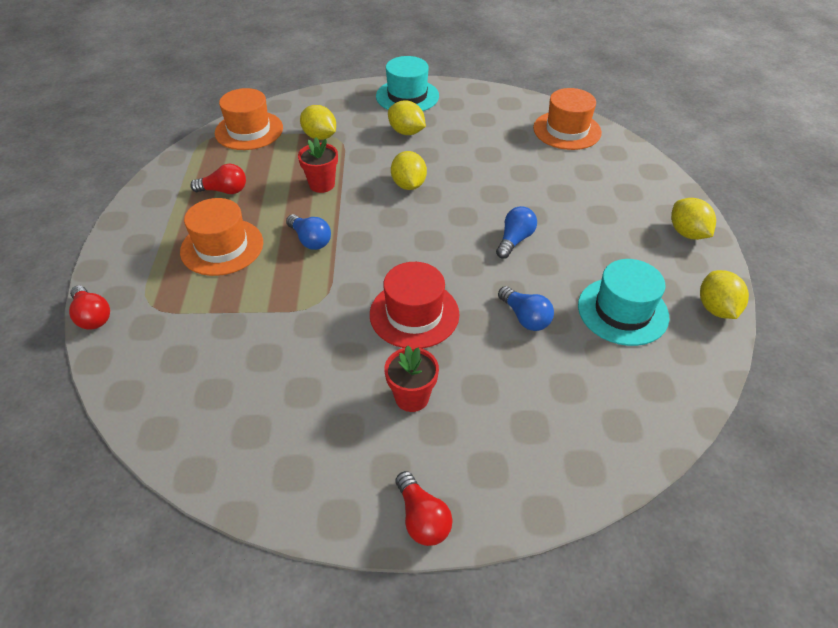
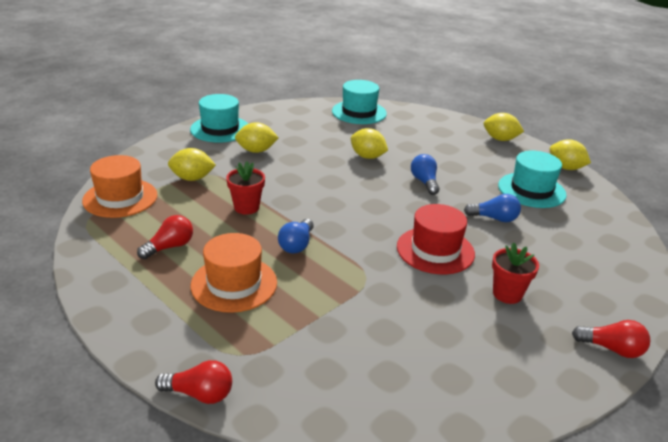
camera: 45 degrees left, 15 degrees down
(310, 240) = (297, 245): blue light bulb -> blue light bulb turned 105 degrees clockwise
(408, 185) = (310, 181): yellow lemon -> yellow lemon (367, 157)
(567, 130) = (359, 112): orange hat -> turquoise hat

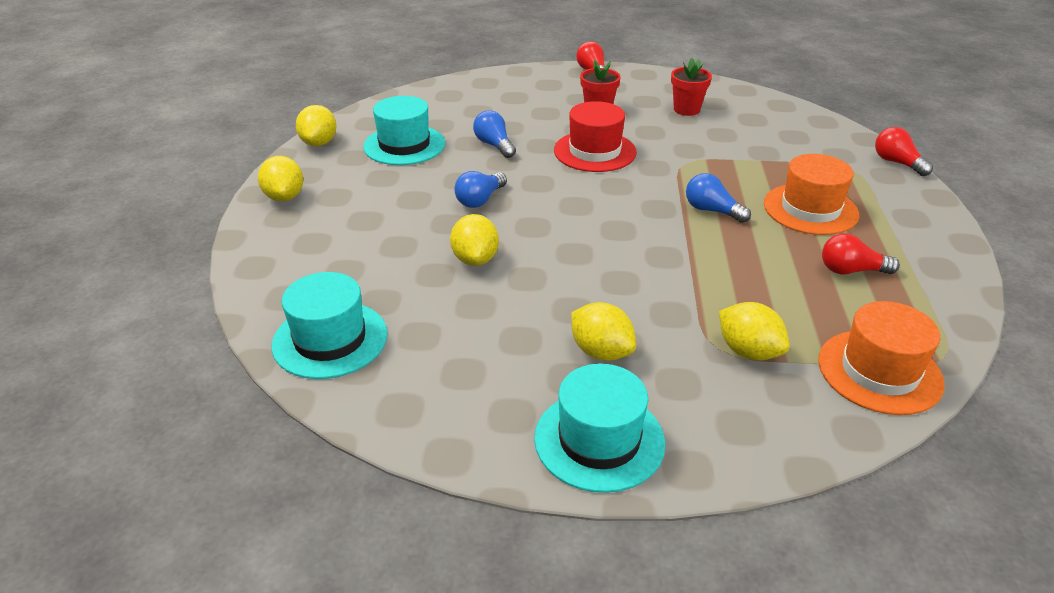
camera: 130 degrees left, 5 degrees up
(246, 207) = (719, 272): red flower pot -> red flower pot (686, 109)
(297, 245) = (712, 211): blue light bulb -> blue light bulb turned 120 degrees counterclockwise

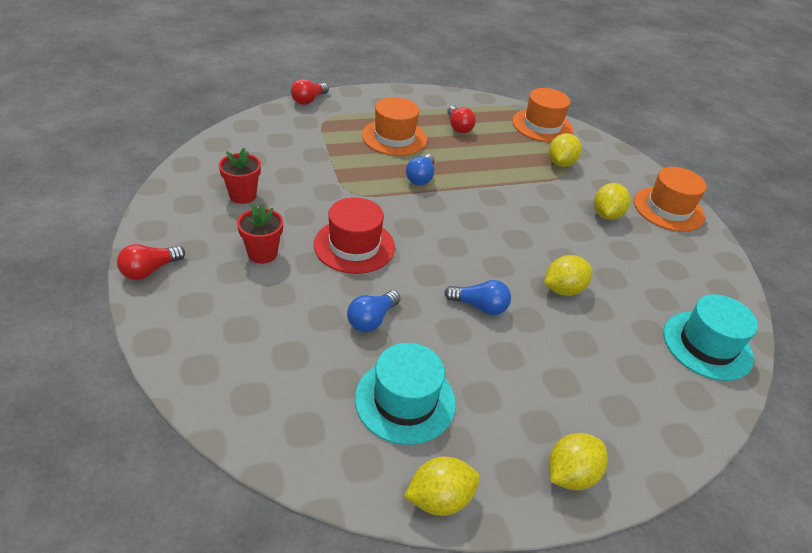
camera: 115 degrees left, 5 degrees up
(599, 440) = (668, 209): turquoise hat -> orange hat

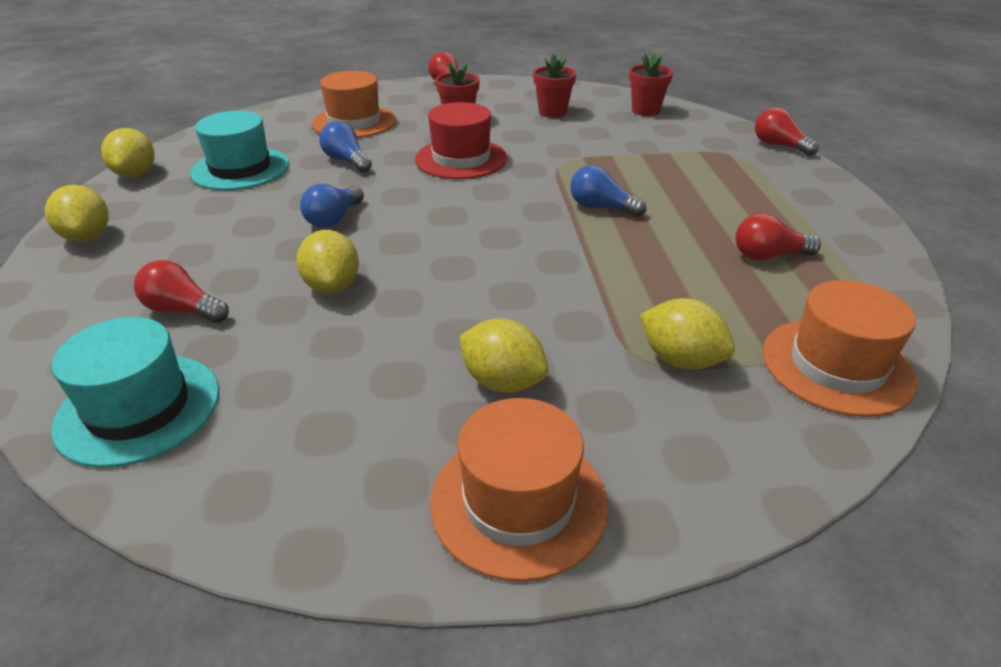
camera: 105 degrees right, 5 degrees down
(240, 146) = (645, 111): none -> red flower pot
(394, 137) = (706, 197): orange hat -> orange hat (354, 122)
(624, 358) = (183, 310): none -> red light bulb

